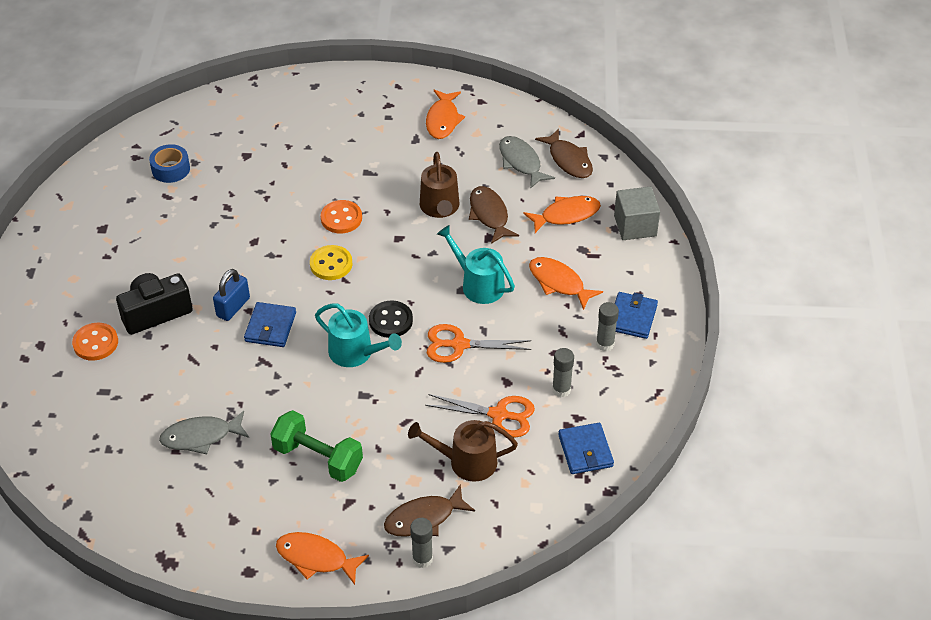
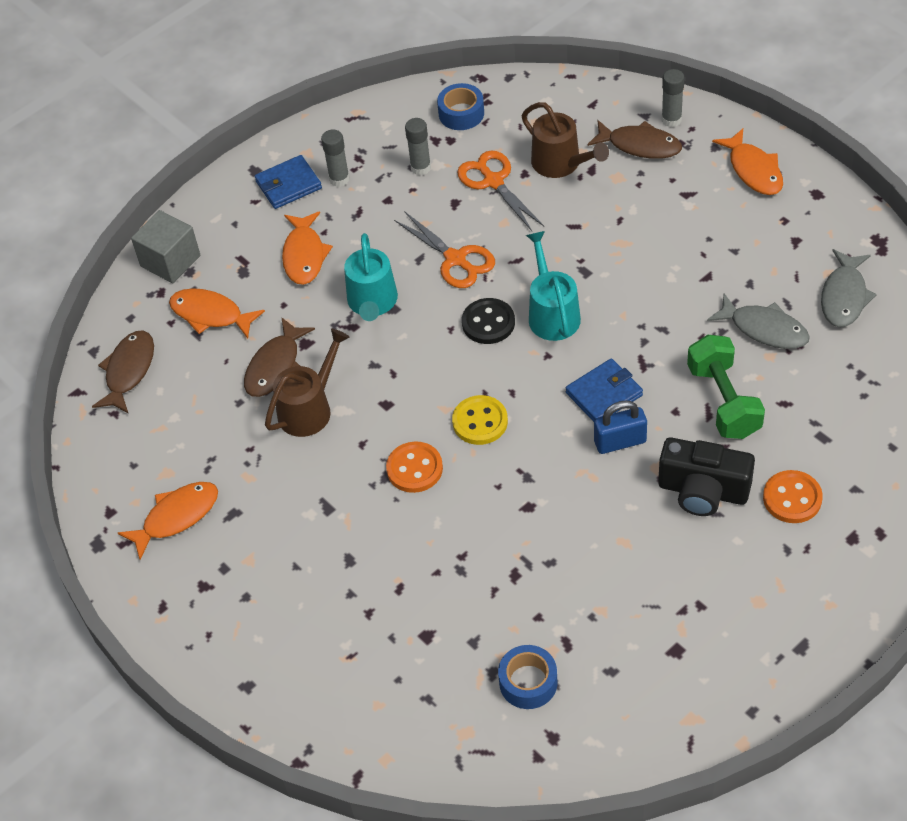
camera: 130 degrees left, 5 degrees up
(318, 458) = (678, 244): green dumbbell -> green dumbbell (723, 401)
(521, 162) = (172, 403): grey fish -> grey fish (844, 296)
(585, 451) = (461, 113): blue wallet -> blue tape

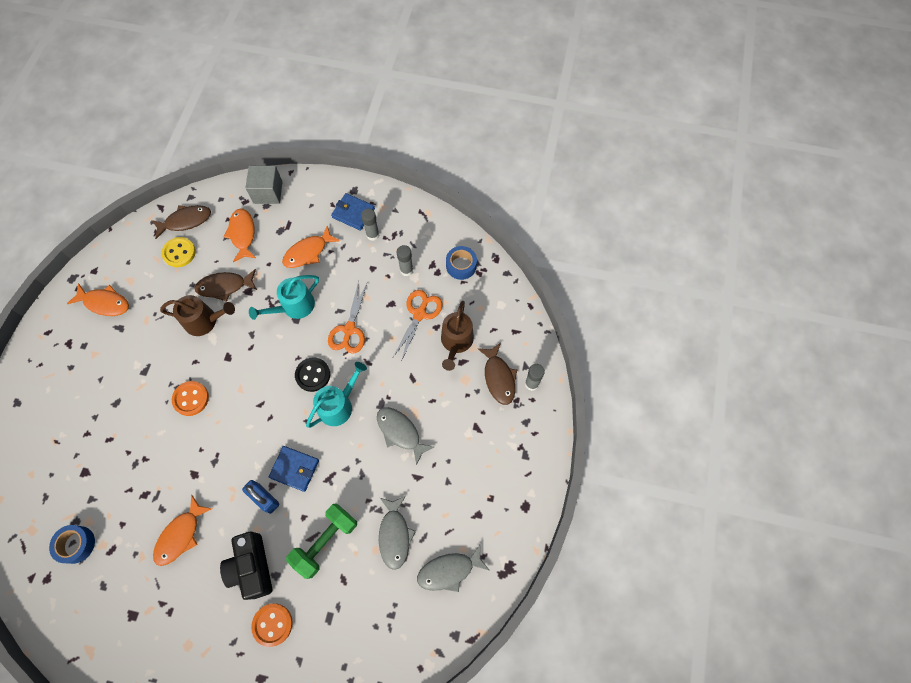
camera: 50 degrees right, 15 degrees up
(480, 422) = (240, 413): yellow button -> yellow button (179, 253)
(637, 268) = (400, 432): none -> grey fish
(753, 170) = (521, 456): orange fish -> orange fish (180, 535)

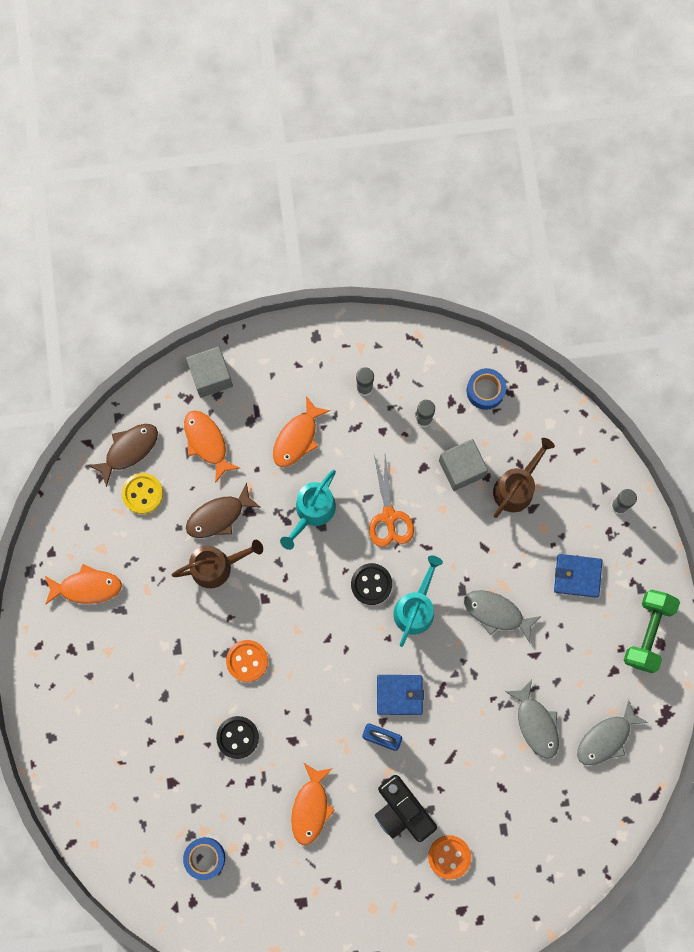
camera: 20 degrees left, 10 degrees up
(153, 455) = (237, 737): none -> black button
(325, 541) = (466, 757): green dumbbell -> green dumbbell (648, 633)
(353, 213) = (328, 367): blue wallet -> blue wallet (577, 576)
(419, 314) = (461, 468): orange scissors -> grey cube
(456, 342) = (516, 487): brown watering can -> brown watering can turned 135 degrees counterclockwise
(499, 378) = (580, 512): brown fish -> none

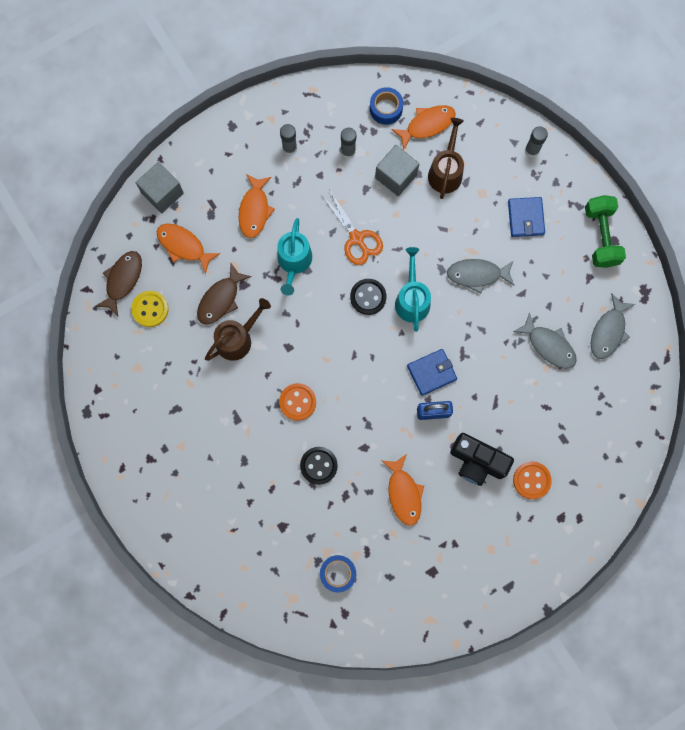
camera: 25 degrees left, 0 degrees up
(87, 587) = (139, 403): orange fish -> orange fish (427, 125)
(577, 576) = (525, 218): blue wallet -> blue wallet turned 75 degrees counterclockwise

